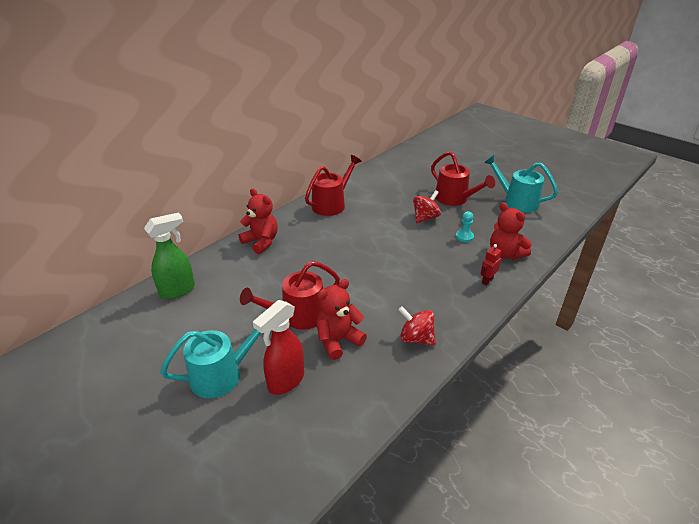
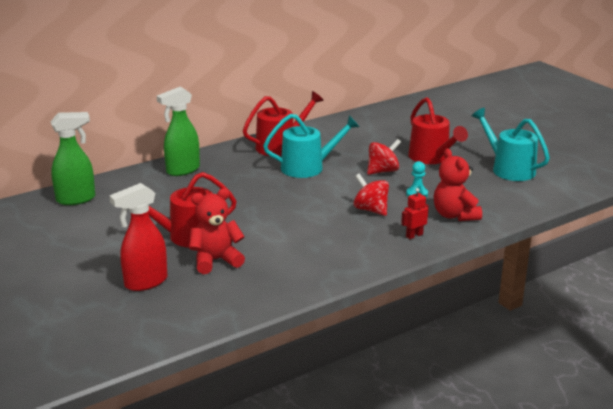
camera: 15 degrees right, 10 degrees down
(222, 374) = (88, 268): turquoise watering can -> turquoise watering can (308, 167)
(261, 242) = (182, 170): red teddy bear -> green spray bottle
(416, 338) = (299, 271): red spinning top -> red spinning top (371, 210)

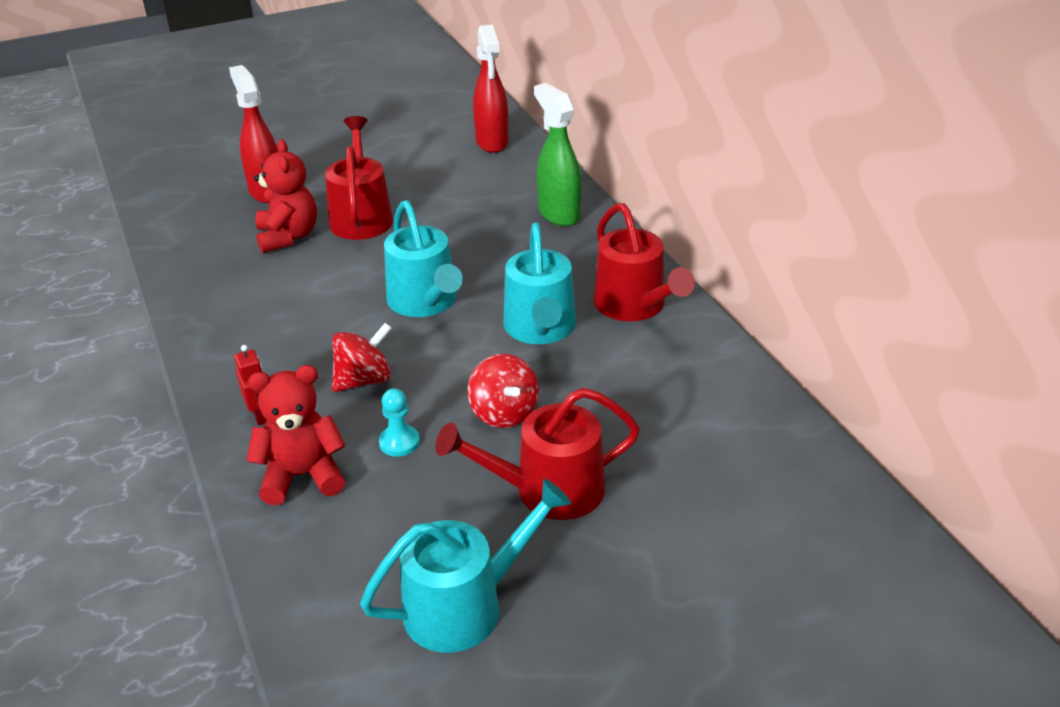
camera: 100 degrees right, 10 degrees up
(76, 199) = (492, 143): green spray bottle -> red spray bottle
(289, 201) = (425, 302): none -> turquoise watering can

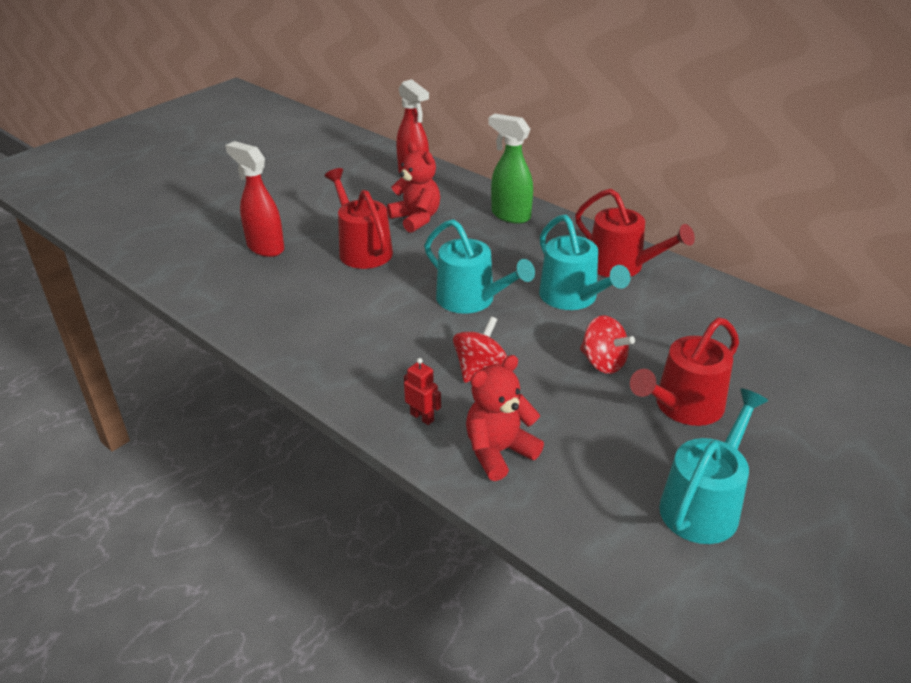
camera: 25 degrees left, 0 degrees up
(288, 237) = (316, 277): red teddy bear -> red teddy bear (416, 219)
(399, 442) = (548, 405): turquoise pawn -> none

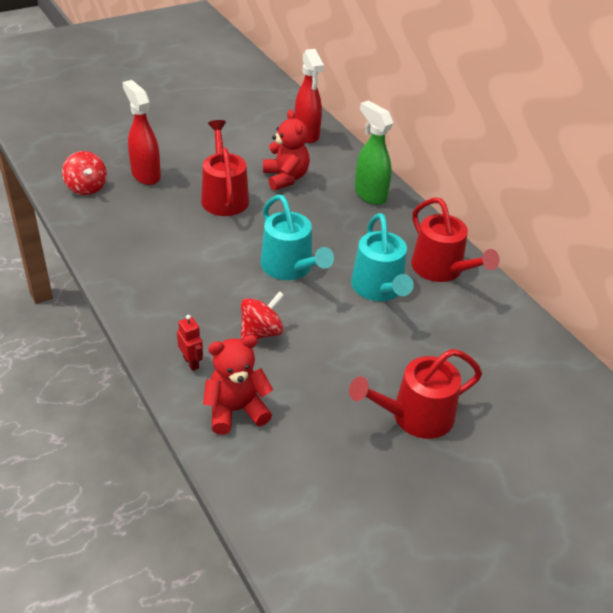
camera: 15 degrees right, 5 degrees up
(603, 363) = (369, 356): red spinning top -> red spinning top (86, 188)
(704, 504) = (378, 507): turquoise watering can -> none

